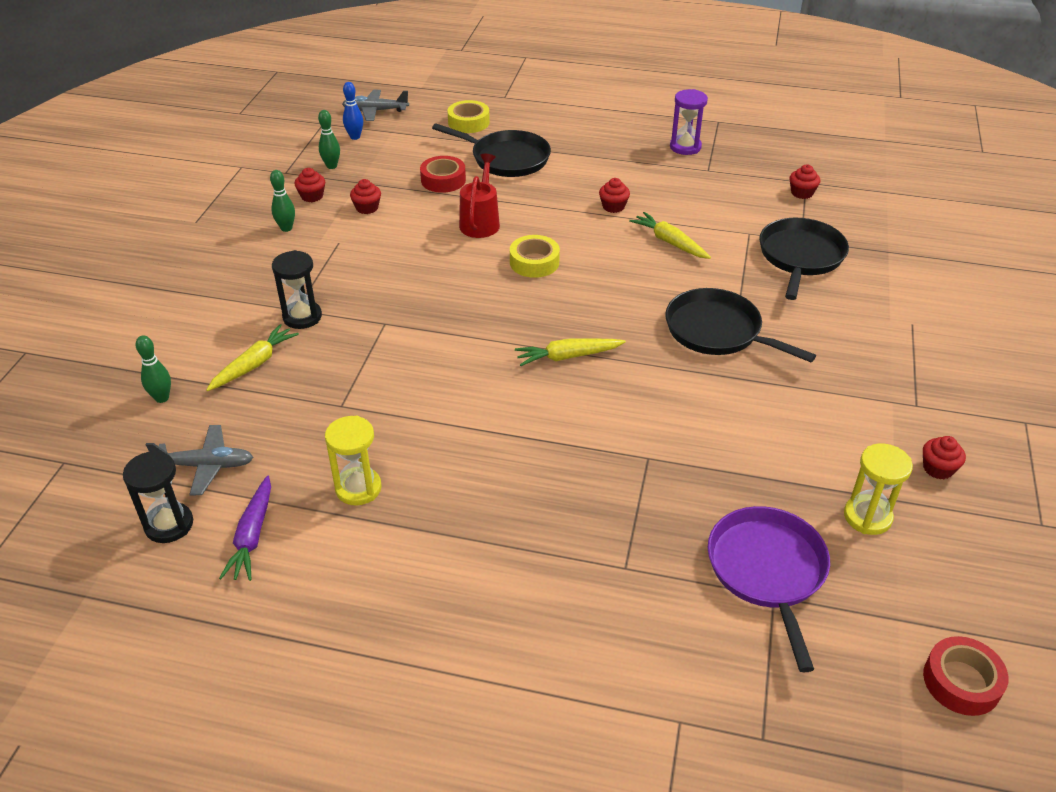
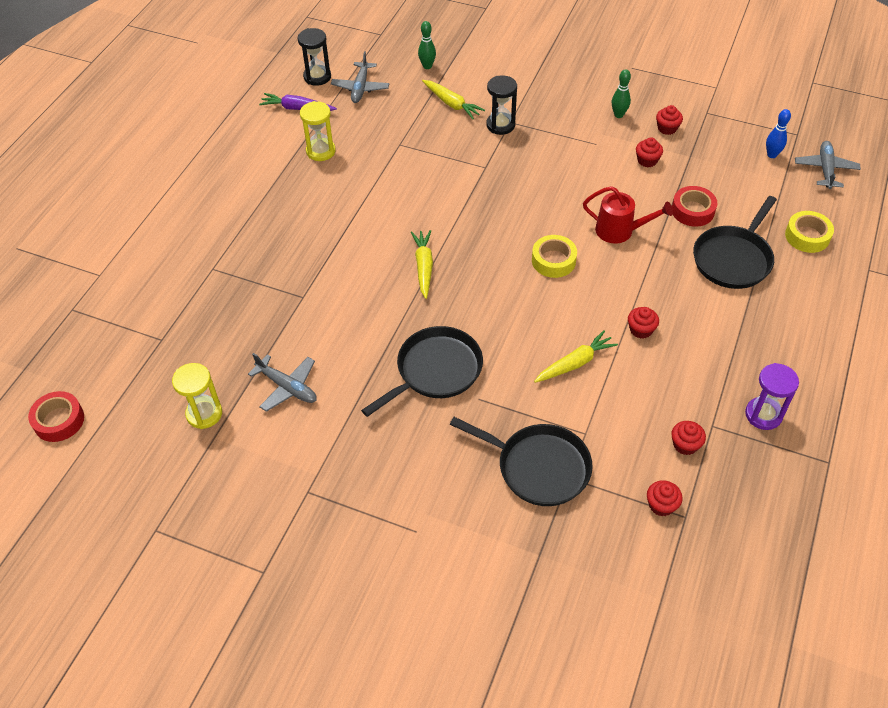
camera: 100 degrees right, 10 degrees up
(331, 166) = (717, 140): green bowling pin -> none
(767, 570) = (181, 341): purple pan -> none
(792, 446) = (287, 387): none -> grey plane
(938, 468) = (233, 479): red cupcake -> red cupcake (685, 445)

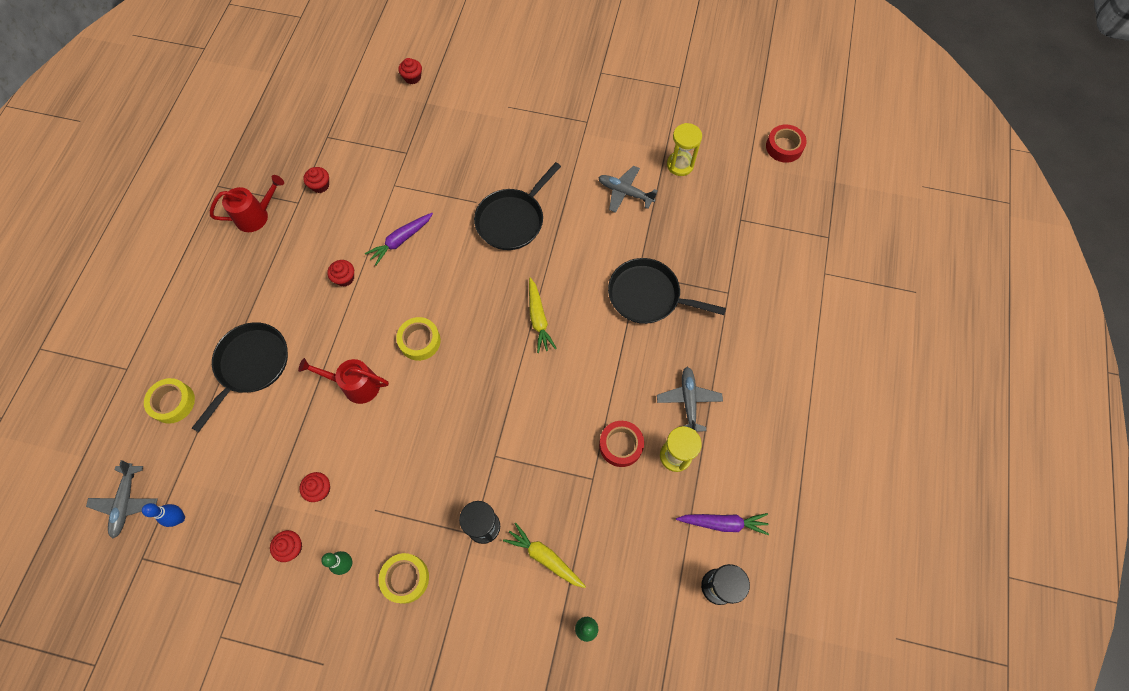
camera: 170 degrees right, 15 degrees up
(360, 88) = (659, 572): grey plane -> grey plane (688, 401)
(539, 467) = (427, 156): black pan -> black pan (647, 296)
(568, 103) = (405, 578): none -> yellow tape
(575, 363) = (400, 240): yellow carrot -> purple carrot
(661, 505) = (342, 142): red cupcake -> red cupcake (412, 77)
(692, 211) = (280, 421): red tape -> red tape (621, 445)
(763, 415) = (257, 215): purple hourglass -> red watering can

